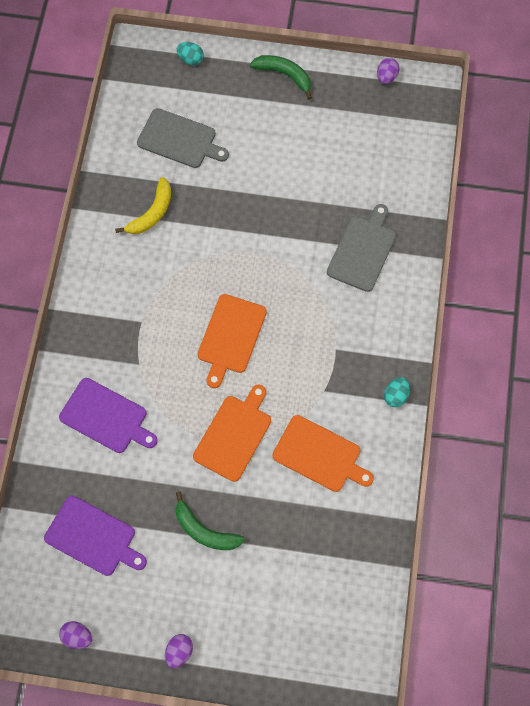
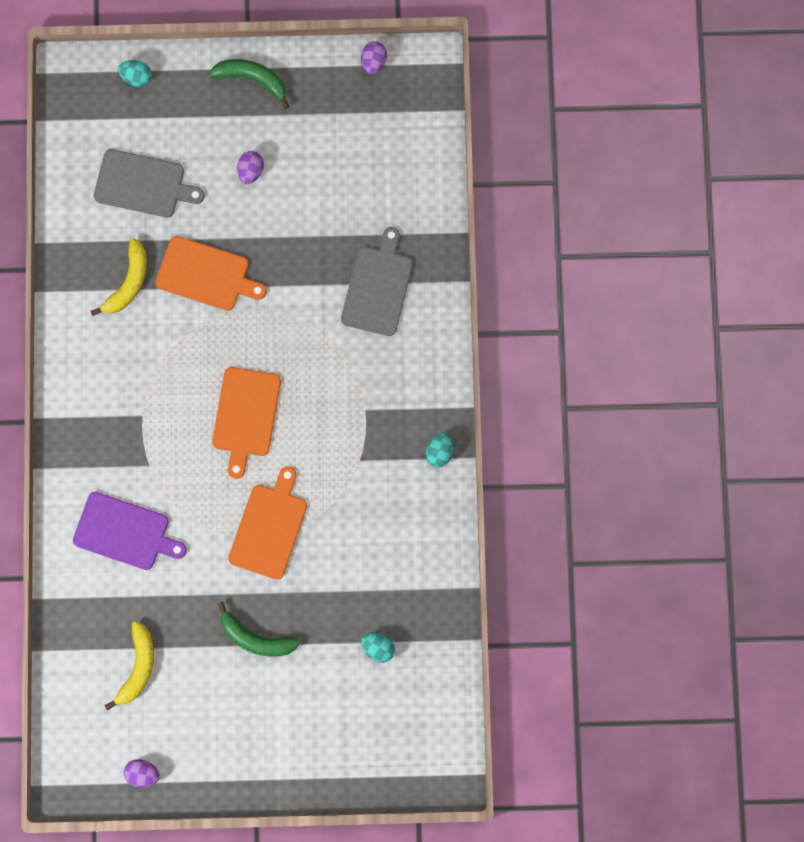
camera: 10 degrees left, 10 degrees up
(93, 537) = (138, 666): purple cutting board -> yellow banana
(179, 651) = (252, 769): purple egg -> purple egg (251, 171)
(314, 558) = (378, 647): none -> turquoise egg
(320, 455) = (366, 534): orange cutting board -> orange cutting board (206, 275)

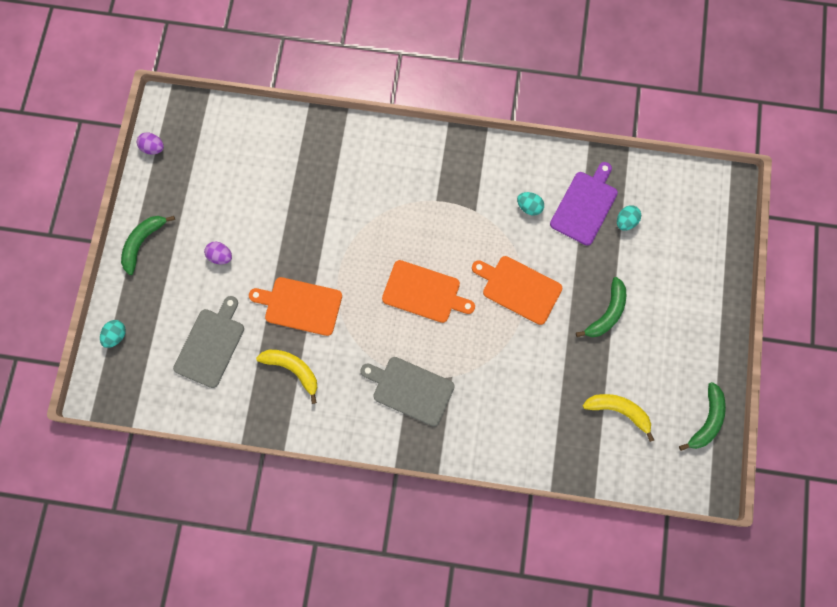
camera: 80 degrees left, 5 degrees down
(125, 532) = (505, 405): purple cutting board -> purple cutting board (585, 205)
(143, 773) = (706, 420): purple egg -> green banana
(206, 275) = (300, 305): orange cutting board -> orange cutting board turned 105 degrees counterclockwise
(378, 287) = (338, 175): grey cutting board -> grey cutting board (410, 389)
(439, 452) = (479, 152): turquoise egg -> turquoise egg (529, 207)

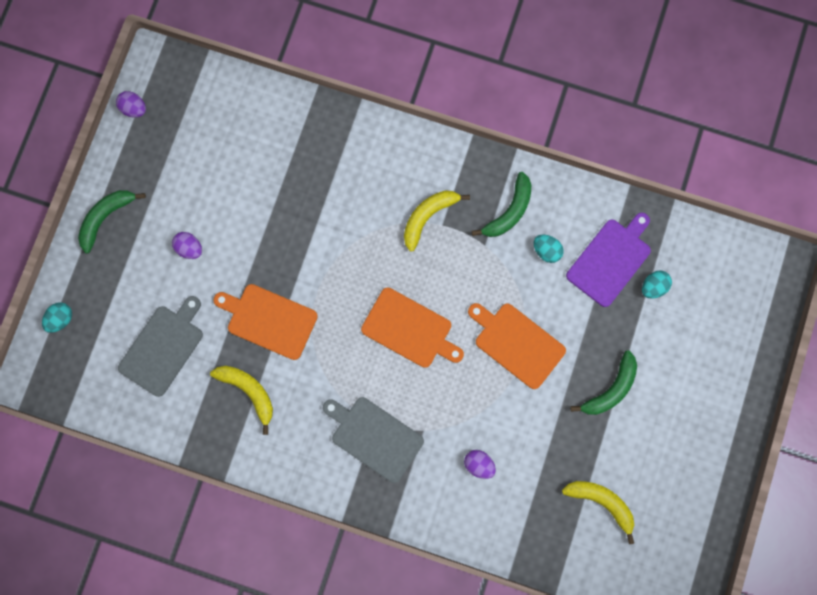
camera: 10 degrees right, 5 degrees up
(422, 196) = (428, 217): none -> yellow banana
(506, 397) = (479, 464): none -> purple egg
(706, 420) = (698, 530): green banana -> green banana (509, 211)

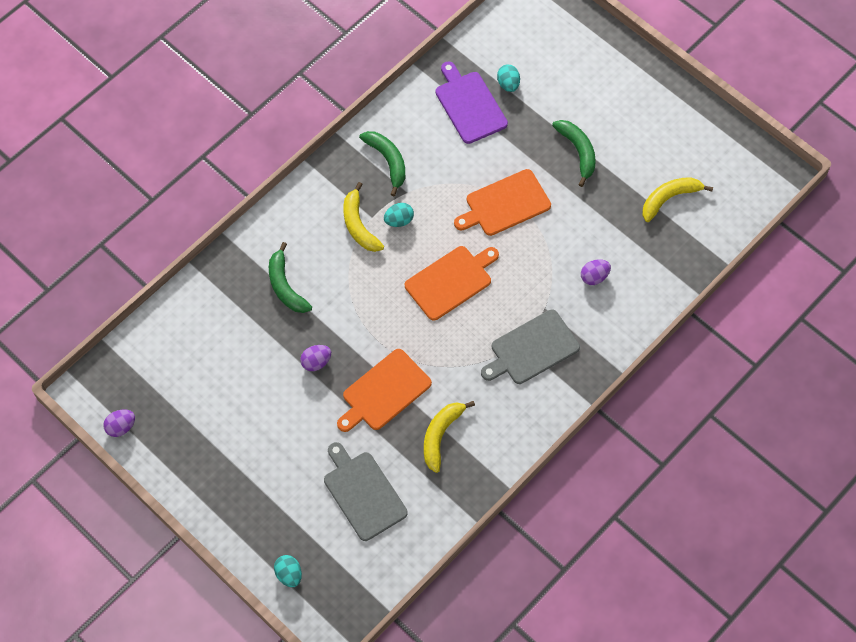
camera: 65 degrees left, 15 degrees down
(106, 218) = (213, 494): green banana -> green banana (285, 286)
(189, 248) = (282, 432): purple egg -> purple egg (316, 362)
(248, 391) = (440, 436): yellow banana -> yellow banana turned 45 degrees counterclockwise
(546, 251) = (437, 148): turquoise egg -> turquoise egg (399, 220)

